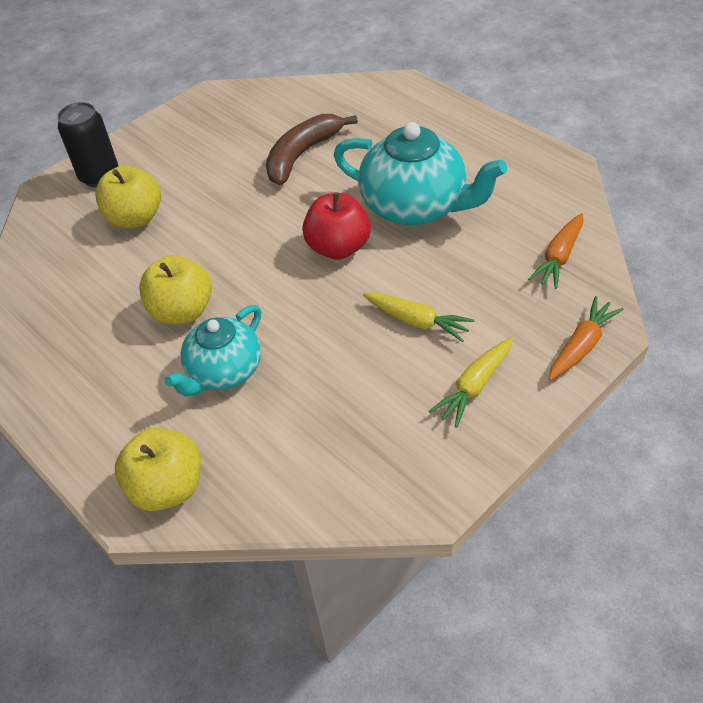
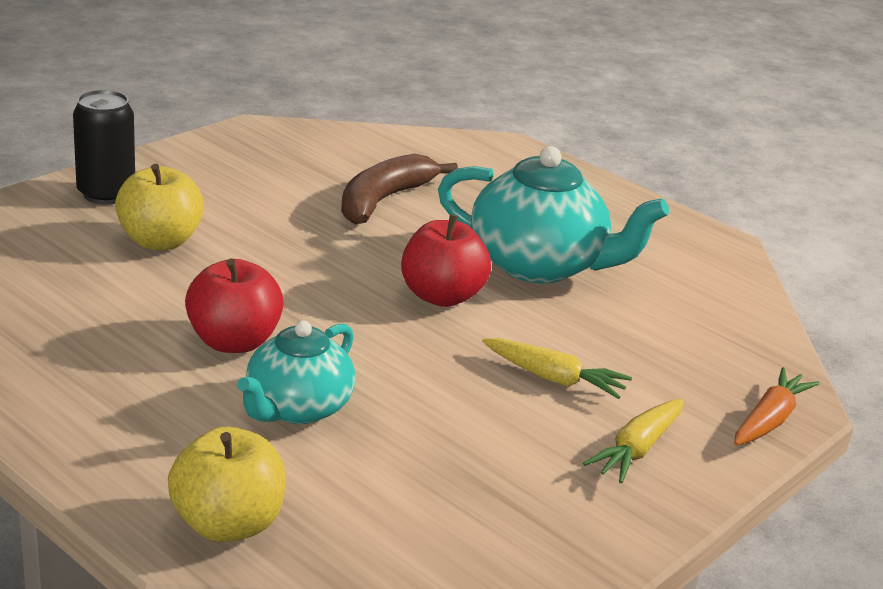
camera: 10 degrees left, 20 degrees down
(182, 311) = (233, 342): yellow apple -> red apple
(558, 257) = (729, 331): orange carrot -> none

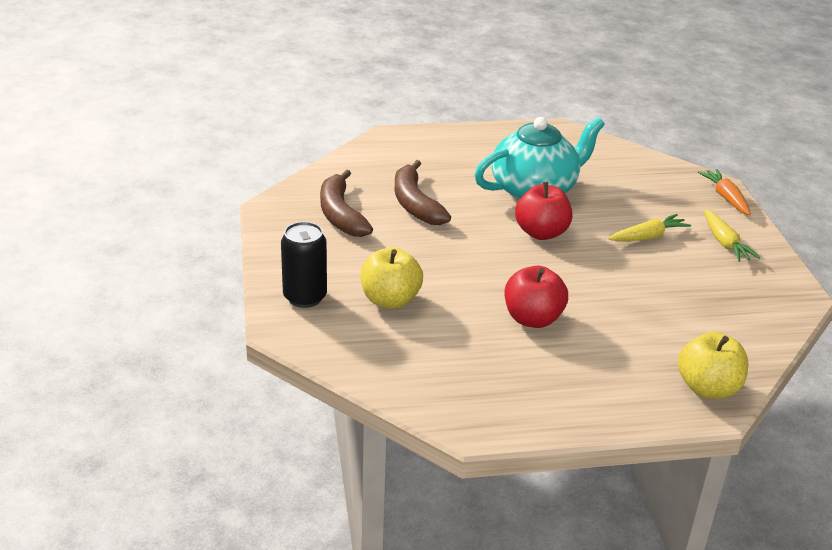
camera: 50 degrees left, 5 degrees up
(296, 166) = (340, 214): none -> brown banana
(297, 408) = (617, 325): turquoise teapot -> none

